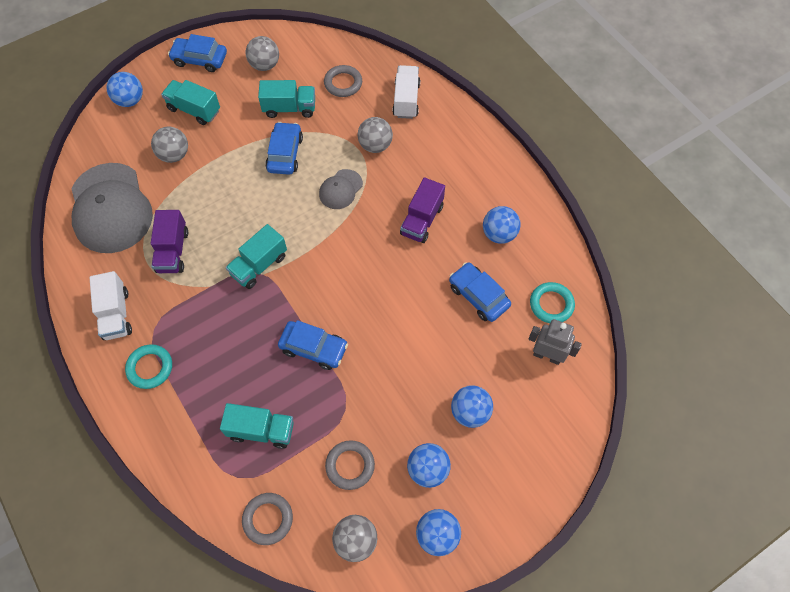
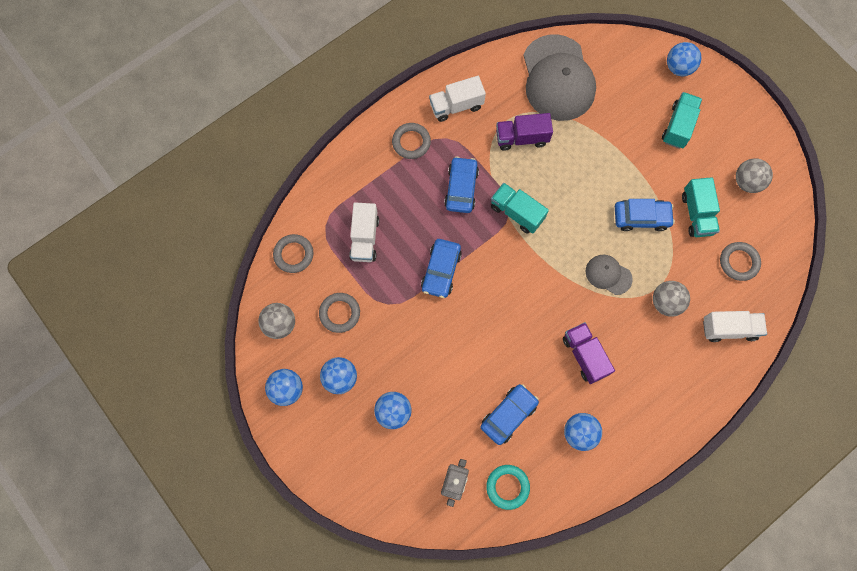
camera: 85 degrees right, 10 degrees up
(111, 208) = (558, 78): grey cap -> grey cap turned 75 degrees counterclockwise
(150, 368) = (411, 142): turquoise ring -> grey ring
(174, 155) = (623, 119): grey ball -> none
(200, 59) = (741, 119): blue car -> blue car (461, 188)
(261, 430) = (364, 238): turquoise truck -> white truck
(422, 220) = (584, 355): purple truck -> purple truck turned 45 degrees clockwise

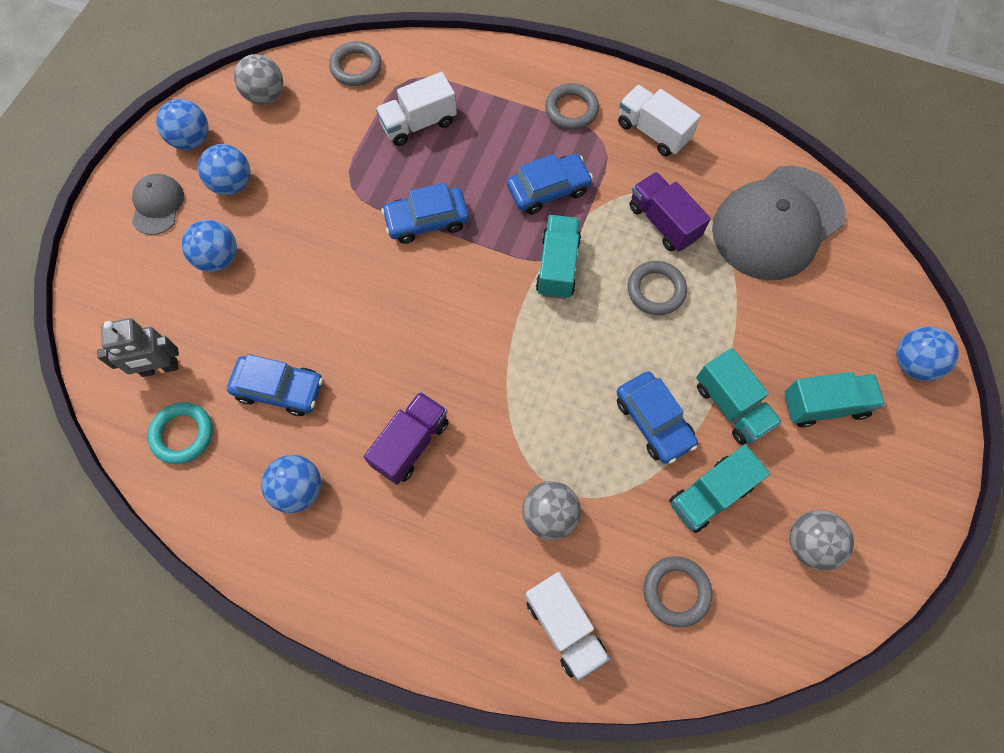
camera: 60 degrees right, 5 degrees down
(340, 313) = (311, 145): grey ring -> grey ring (656, 290)
(608, 275) = (543, 418): grey cap -> grey cap (157, 205)
(653, 172) = (731, 405): none -> turquoise truck

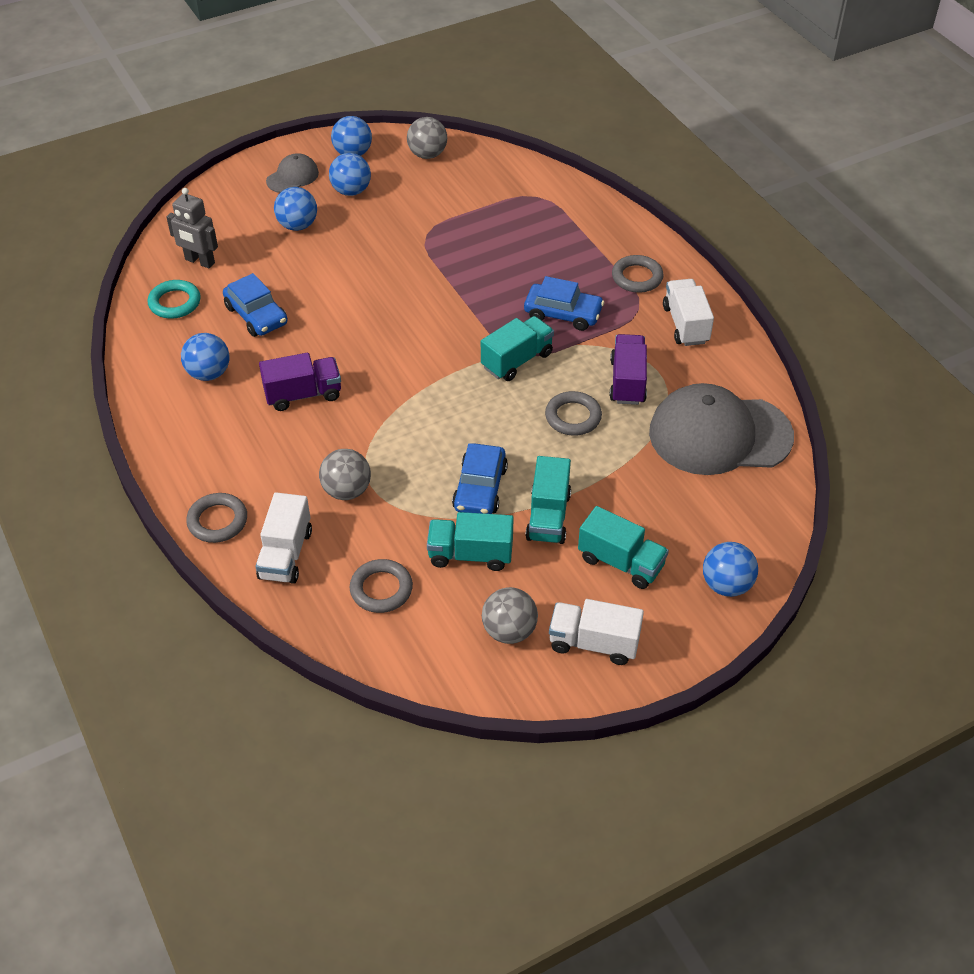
camera: 40 degrees right, 20 degrees down
(356, 67) = (507, 170): grey ring -> grey ring (217, 521)
(418, 123) = (514, 225): white truck -> white truck (593, 643)
(427, 221) = (455, 282): blue car -> none

